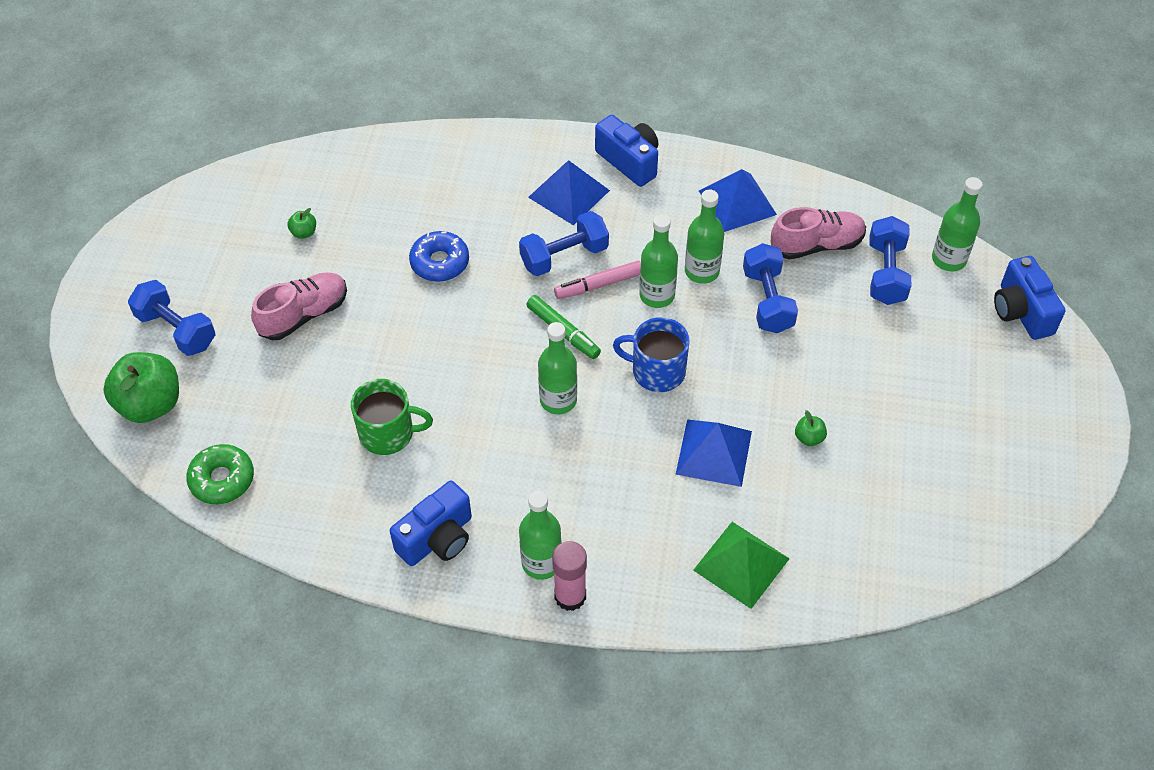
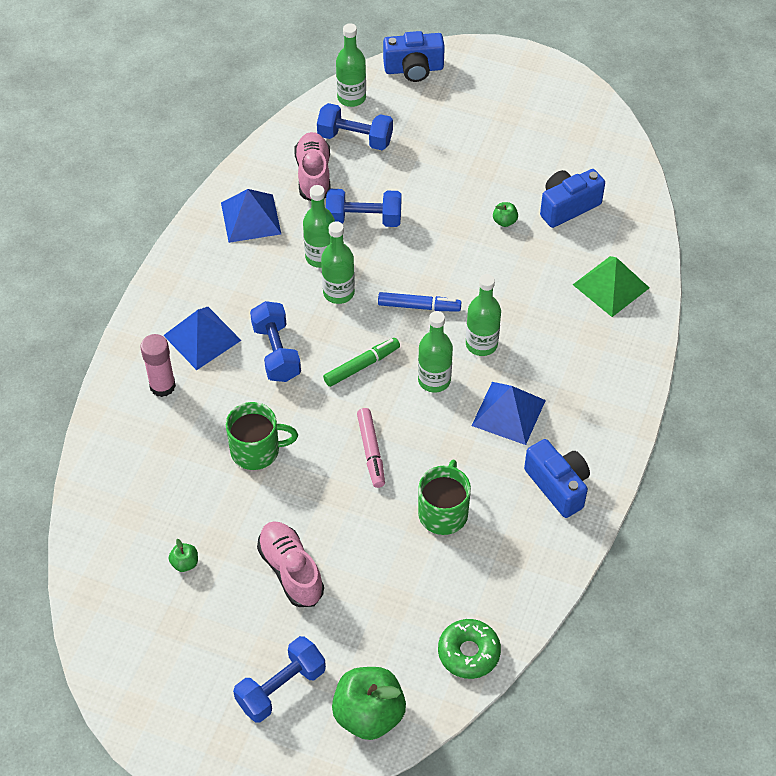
camera: 80 degrees left, 0 degrees up
(440, 262) = (256, 450): blue donut -> green mug
(541, 563) = (591, 415): green bottle -> green bottle (481, 344)
(570, 596) = (624, 400): pink glue stick -> pink glue stick (162, 386)
(598, 285) = (316, 332): pink marker -> pink marker (371, 451)
(629, 161) = (177, 285): blue camera -> blue camera (567, 206)
(657, 371) = (419, 306): blue mug -> blue marker
(713, 452) = (506, 283): blue pyramid -> blue pyramid (508, 413)

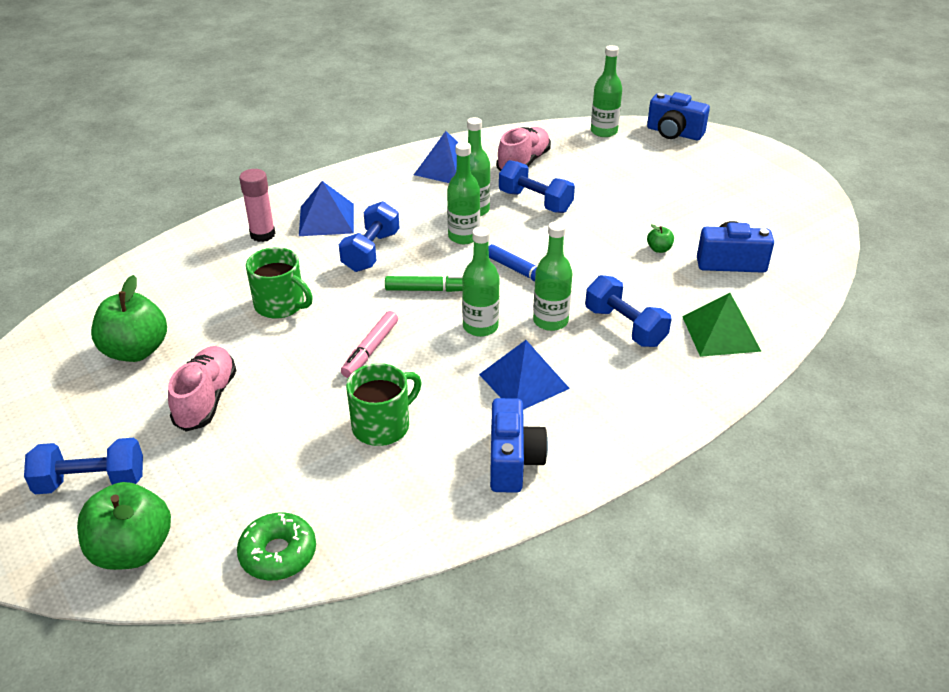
camera: 35 degrees right, 15 degrees down
(185, 563) = (136, 351): green apple -> green apple, size x2.33
(355, 138) = (581, 154): blue dumbbell -> blue dumbbell (625, 327)

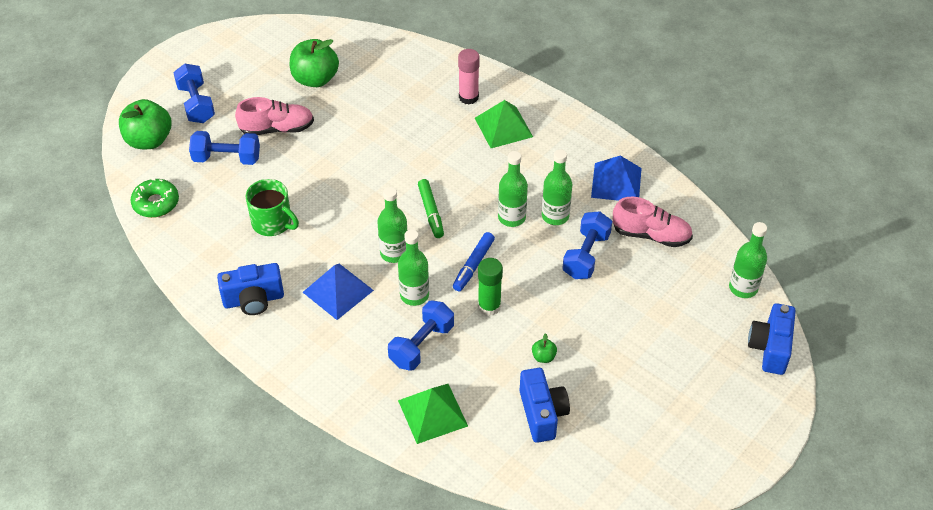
camera: 75 degrees right, 10 degrees up
(280, 305) = (385, 134): green mug -> none
(326, 219) = (503, 127): blue pyramid -> green pyramid
(370, 350) = (349, 196): pink marker -> none
(371, 252) = (469, 165): blue dumbbell -> blue dumbbell (227, 158)
(583, 271) = (489, 306): none -> green glue stick

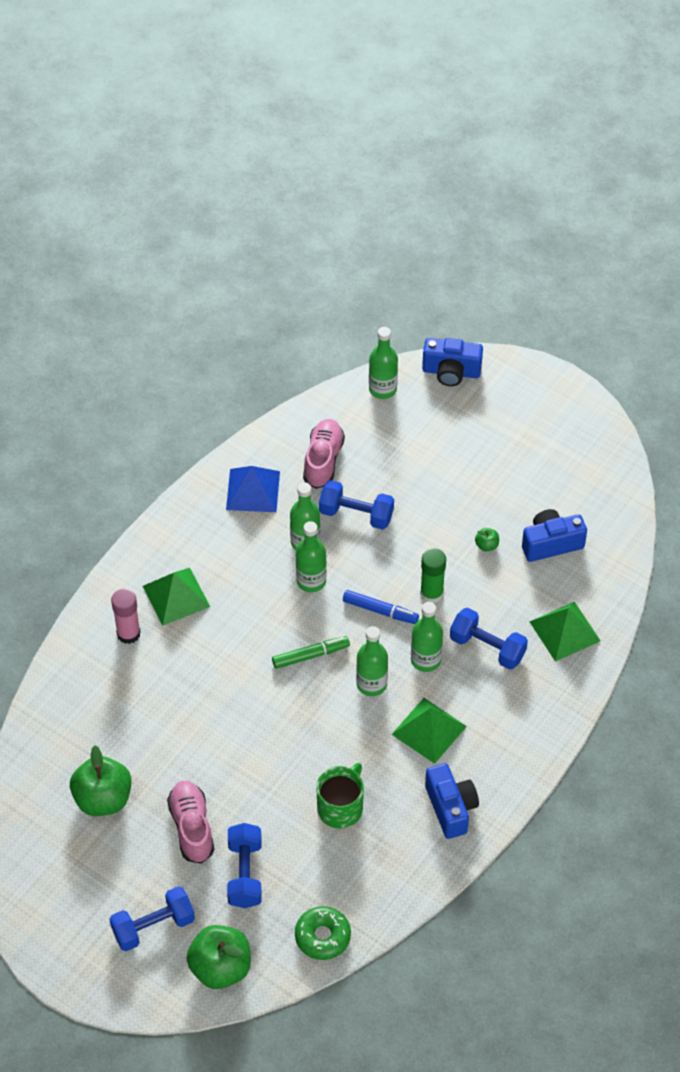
camera: 95 degrees left, 5 degrees up
(338, 291) = (429, 730): blue pyramid -> green pyramid

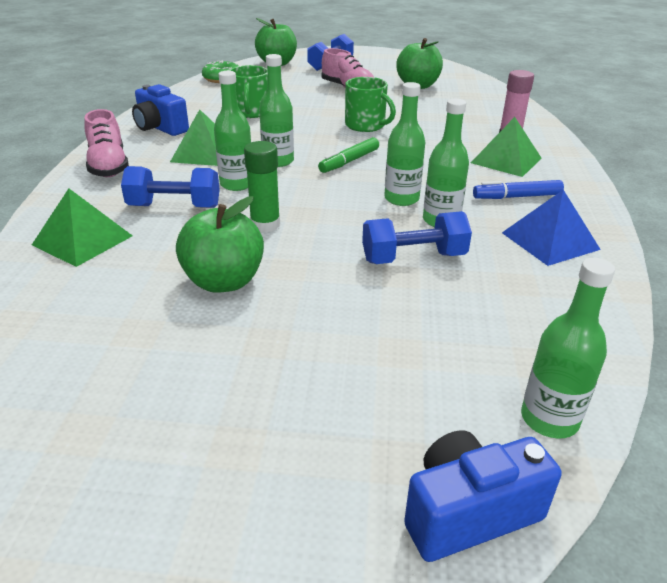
camera: 150 degrees right, 20 degrees down
(244, 719) = (366, 125): none -> green mug
(245, 873) = (294, 84): blue dumbbell -> none
(323, 460) = (513, 293): pink shoe -> pink shoe (109, 166)
(380, 611) = (310, 199): blue marker -> blue marker (516, 197)
(486, 545) = (224, 281): green apple -> green apple, size x2.33
(551, 544) = (129, 311): blue camera -> none

